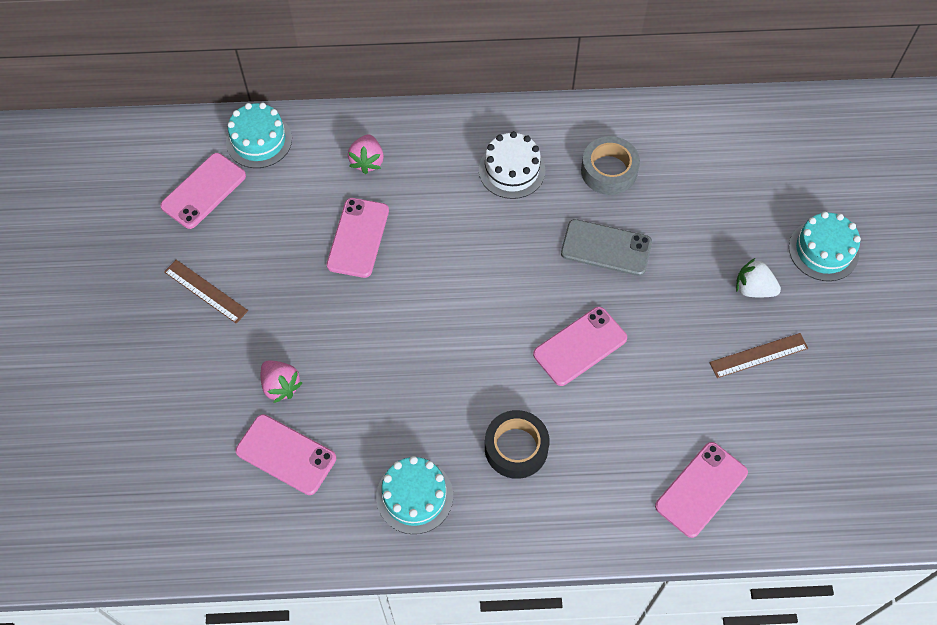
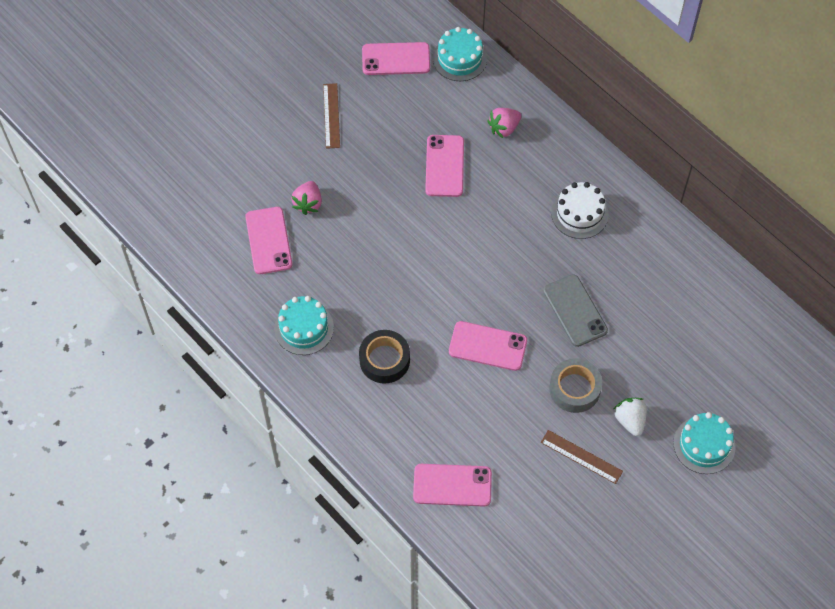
camera: 50 degrees right, 0 degrees up
(358, 238) = (445, 166): pink phone -> pink phone turned 60 degrees counterclockwise
(609, 171) = (637, 270): grey tape -> grey tape (574, 389)

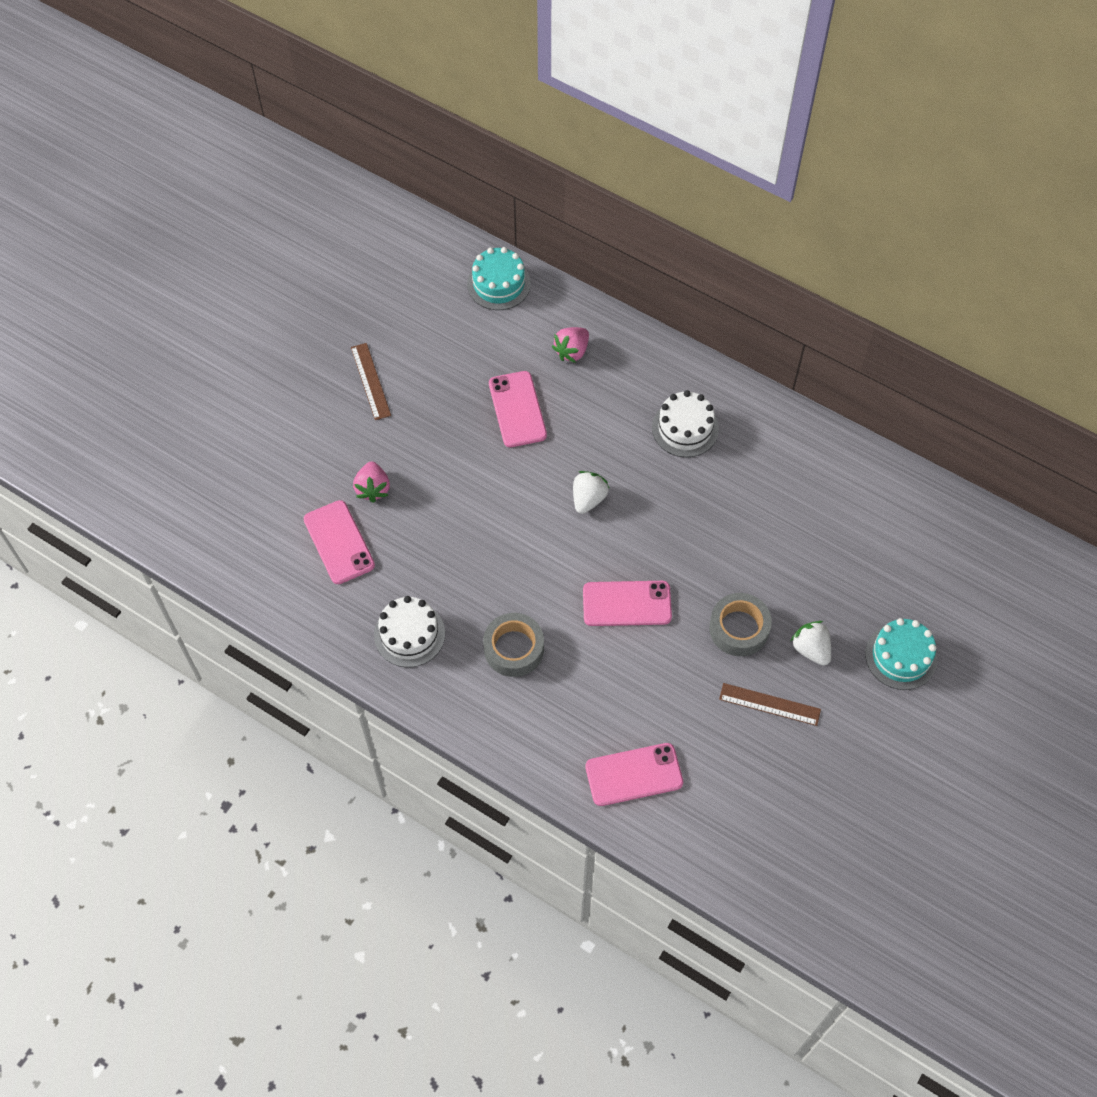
camera: 15 degrees left, 0 degrees up
(304, 328) = (409, 634): turquoise cake -> white cake
(384, 360) = (514, 648): black tape -> grey tape
(396, 59) = (426, 300): pink phone -> none
(481, 253) = (588, 499): none -> white strawberry
(575, 310) = (712, 539): grey phone -> none

